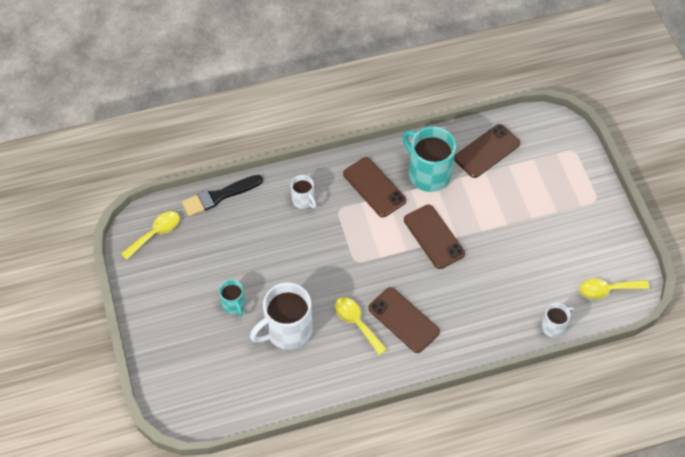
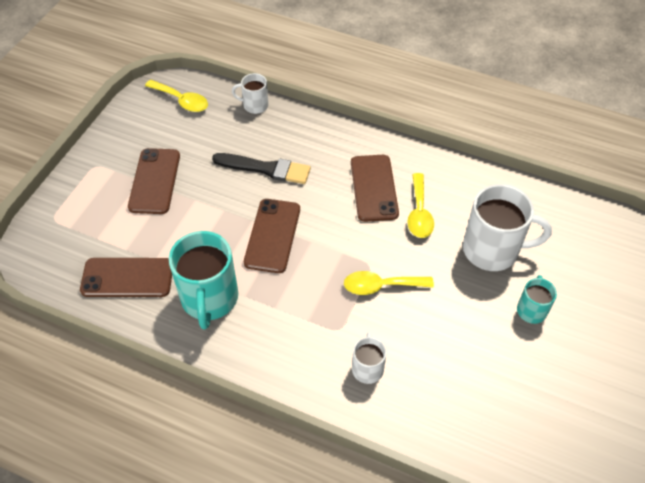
camera: 140 degrees left, 5 degrees down
(155, 233) = (576, 457): yellow spoon -> yellow spoon (381, 286)
(219, 196) = (463, 448): black brush -> black brush (266, 169)
(374, 187) = (278, 325): brown phone -> brown phone (154, 181)

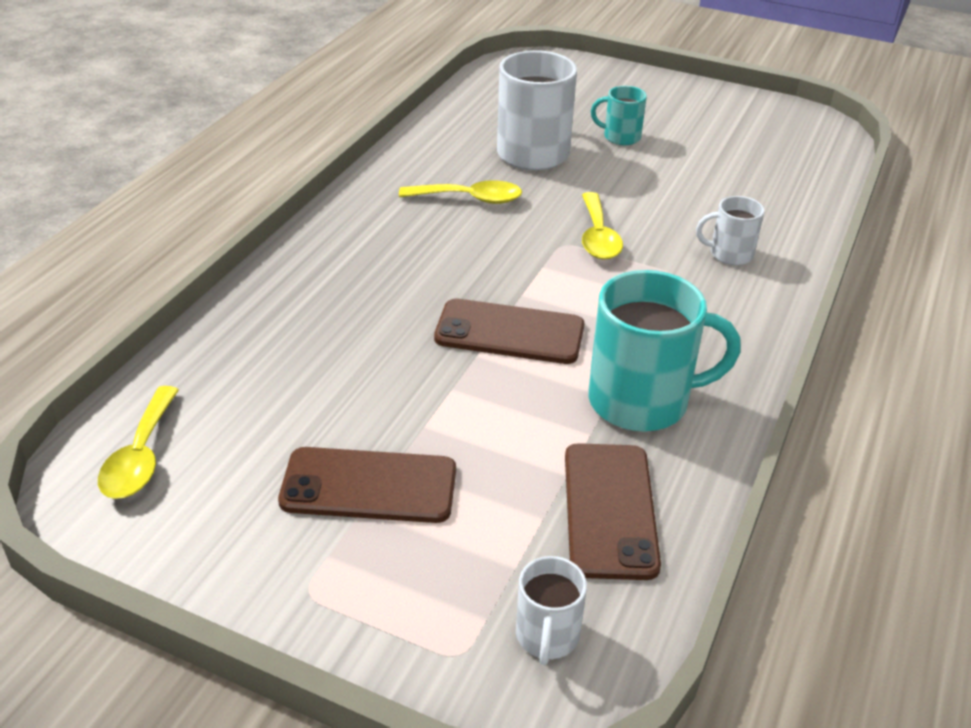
camera: 90 degrees left, 15 degrees down
(181, 100) = (141, 456): yellow spoon -> yellow spoon turned 150 degrees clockwise
(254, 105) = (193, 352): white mug -> white mug (547, 636)
(266, 169) = (360, 339): black brush -> none
(374, 188) = (418, 233): brown phone -> none

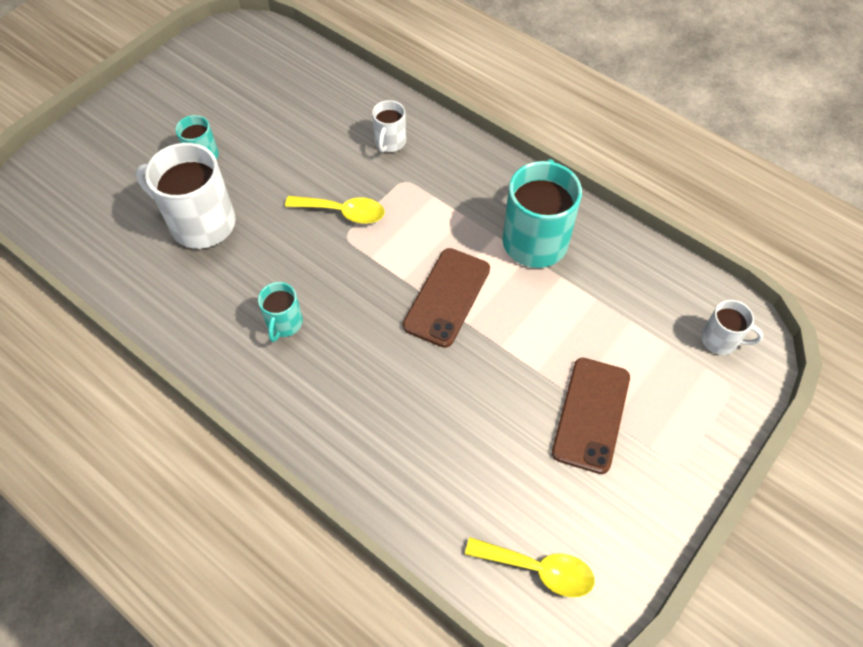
camera: 75 degrees left, 20 degrees up
(427, 223) = (284, 323): none -> turquoise mug
(470, 199) = (258, 285): yellow spoon -> none
(610, 510) = (629, 284): brown phone -> none

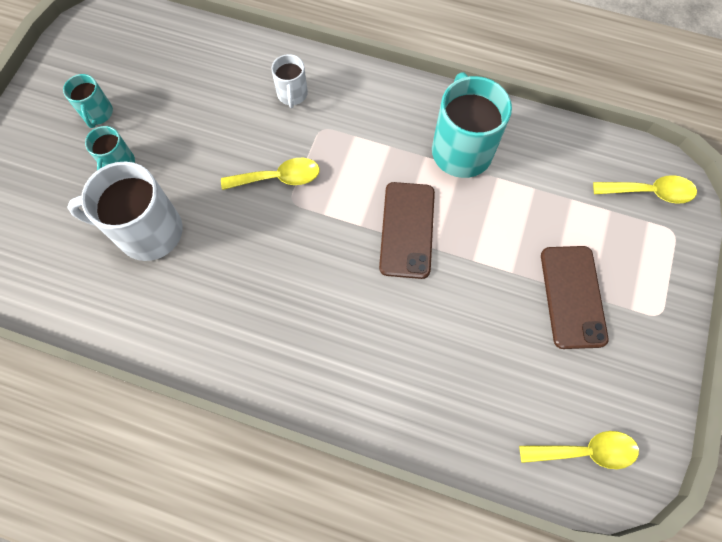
camera: 20 degrees left, 10 degrees up
(284, 323) = (271, 305): turquoise mug -> turquoise mug (97, 114)
(720, 340) = (649, 192): white mug -> yellow spoon

